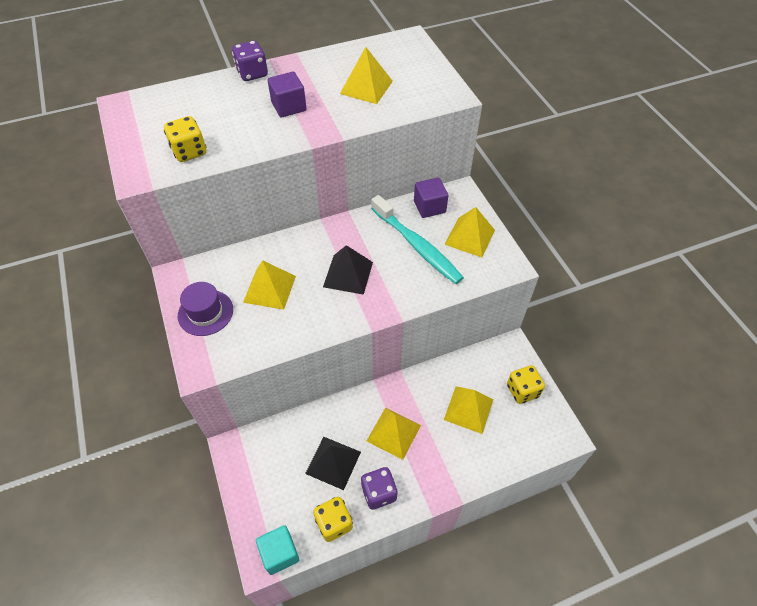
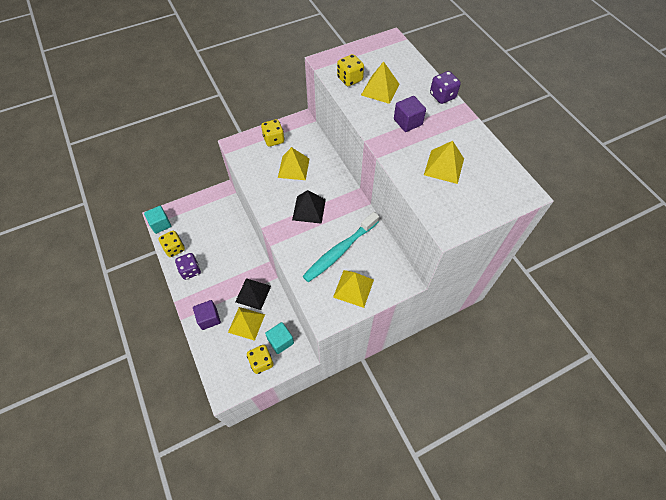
camera: 85 degrees right, 5 degrees up
(205, 312) = (274, 139): purple hat -> yellow dice
(333, 462) = (211, 244): black pyramid -> black pyramid (253, 293)
(394, 433) = (230, 276): yellow pyramid -> yellow pyramid (380, 89)
(429, 207) = (382, 258): purple cube -> purple cube (209, 318)
(493, 368) = (280, 341): none -> turquoise cube

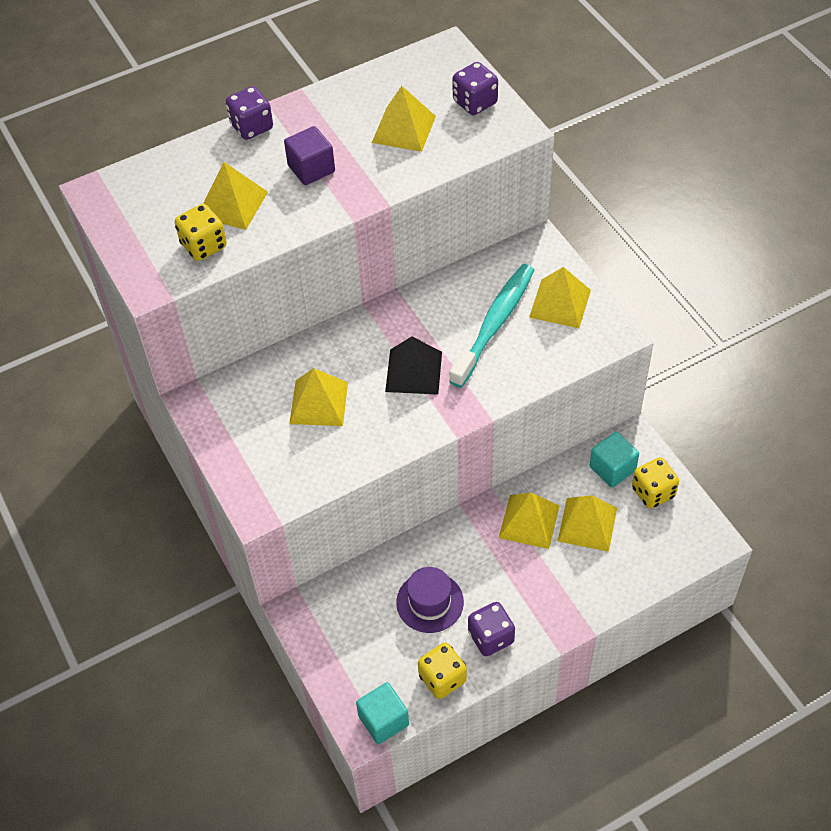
camera: 90 degrees left, 5 degrees down
(209, 318) = (586, 586): purple cube -> none
(215, 245) = (430, 602): none -> purple hat
(253, 293) = (529, 521): black pyramid -> yellow pyramid
(274, 139) = (246, 442): yellow dice -> none
(339, 251) = (495, 324): turquoise toothbrush -> turquoise toothbrush turned 105 degrees counterclockwise
(472, 206) = (475, 102): none -> purple dice

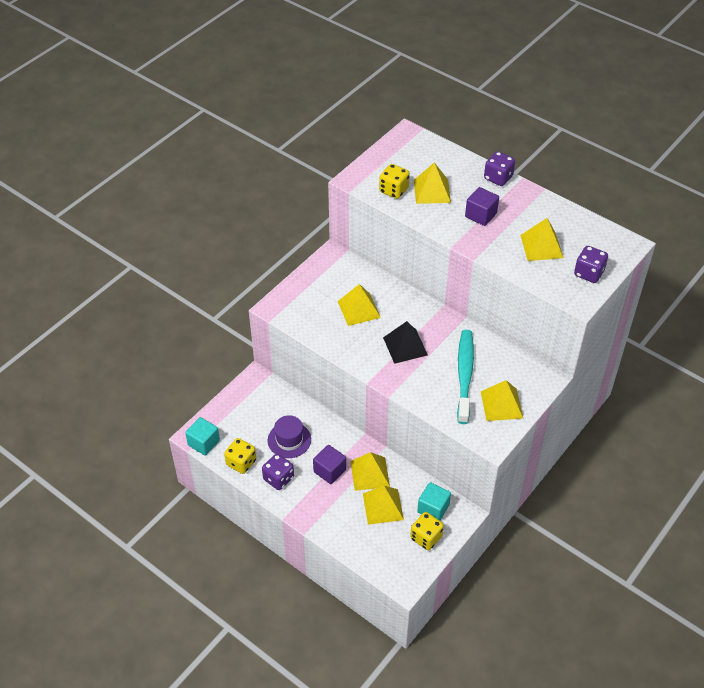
camera: 65 degrees right, 5 degrees down
(495, 324) = (464, 375): turquoise toothbrush -> turquoise toothbrush turned 90 degrees counterclockwise
(504, 568) = (329, 471): none -> purple cube

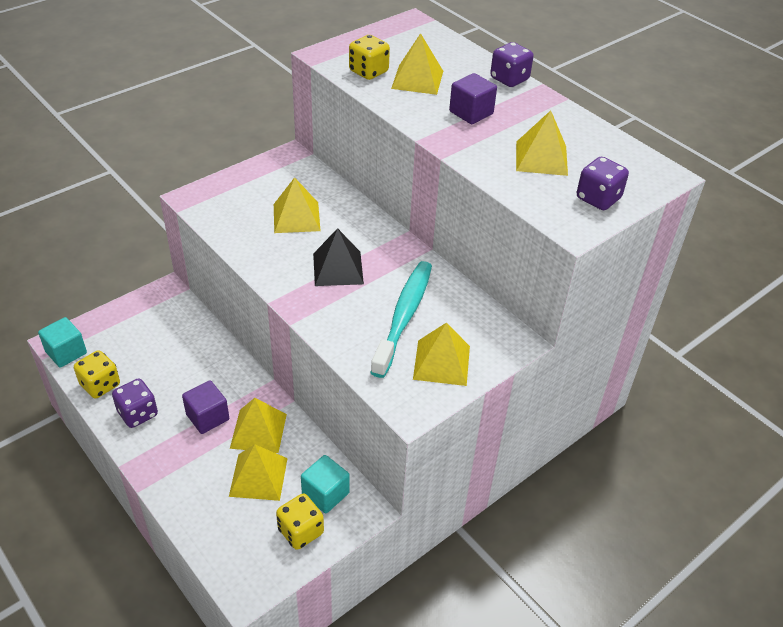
camera: 10 degrees right, 5 degrees down
(289, 440) = (173, 369): purple hat -> none

